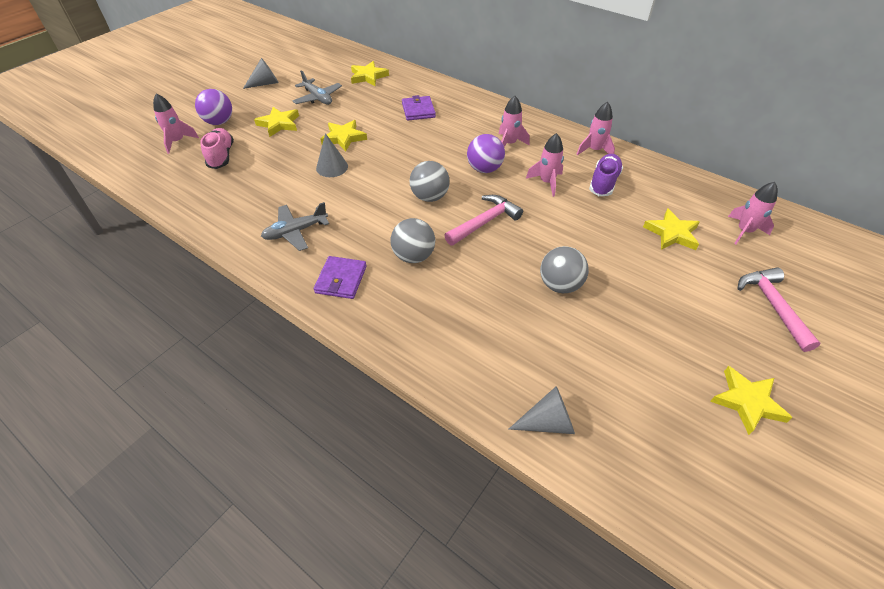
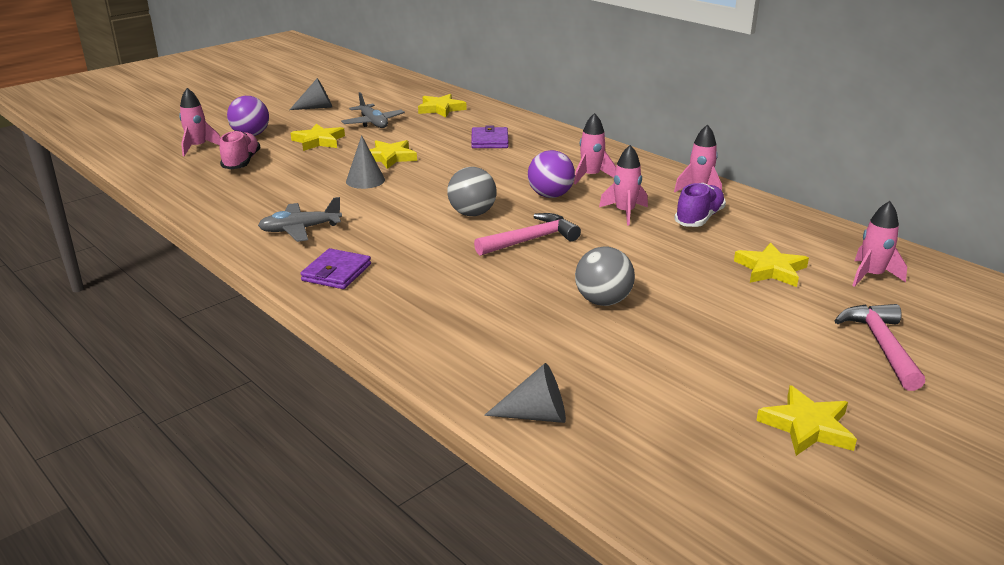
camera: 10 degrees right, 20 degrees down
(413, 256) = (431, 261): grey ball -> none

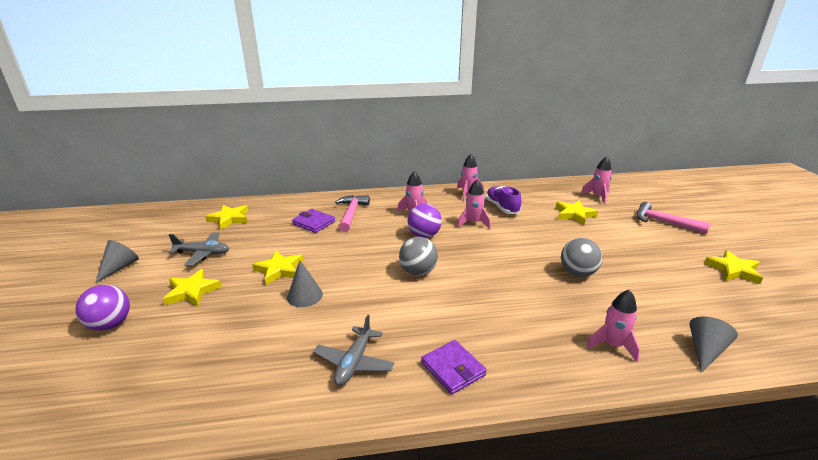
camera: 55 degrees left, 0 degrees up
(198, 147) = (76, 370): pink rocket -> pink rocket (612, 345)
(241, 162) = (164, 351): pink shoe -> none
(531, 240) = (479, 265): pink hammer -> pink hammer (351, 213)

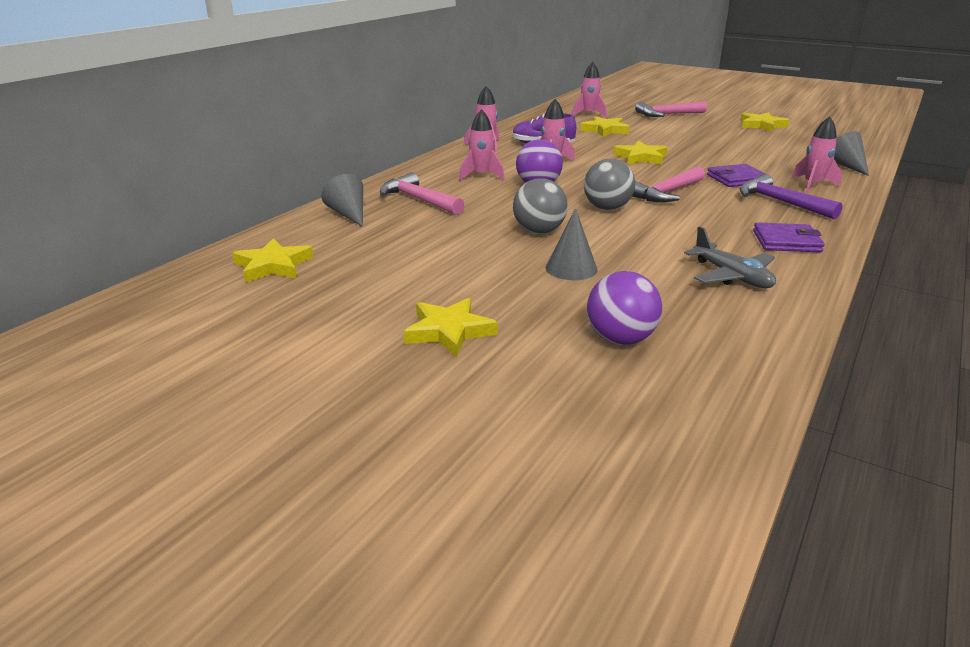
camera: 50 degrees left, 0 degrees up
(110, 324) = (447, 409): purple ball -> purple ball (620, 339)
(119, 267) = (266, 377): grey cone -> grey cone (348, 214)
(203, 253) = (348, 304): grey plane -> none
(279, 270) = (487, 267): yellow star -> yellow star (641, 157)
(313, 223) = (400, 223): purple wallet -> purple wallet (736, 179)
(479, 283) = (665, 193): none -> pink hammer
(540, 340) = (780, 202): none -> purple hammer
(577, 273) = (701, 161): grey ball -> grey ball (539, 231)

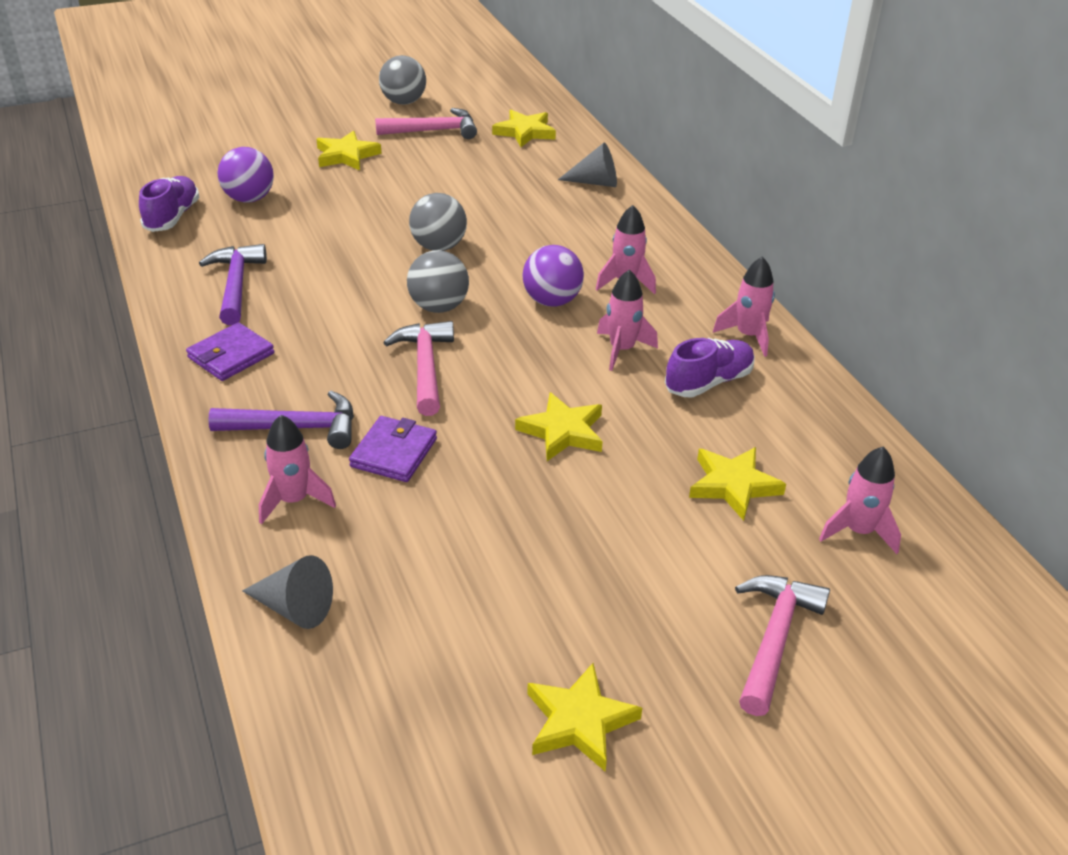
camera: 125 degrees right, 10 degrees up
(253, 360) = (403, 102): none -> grey ball
(418, 200) = (593, 223): pink hammer -> pink hammer (434, 131)
(571, 268) = (355, 228): grey cone -> none
(728, 362) = (172, 217): none -> purple shoe
(732, 276) = (236, 284): grey plane -> purple hammer

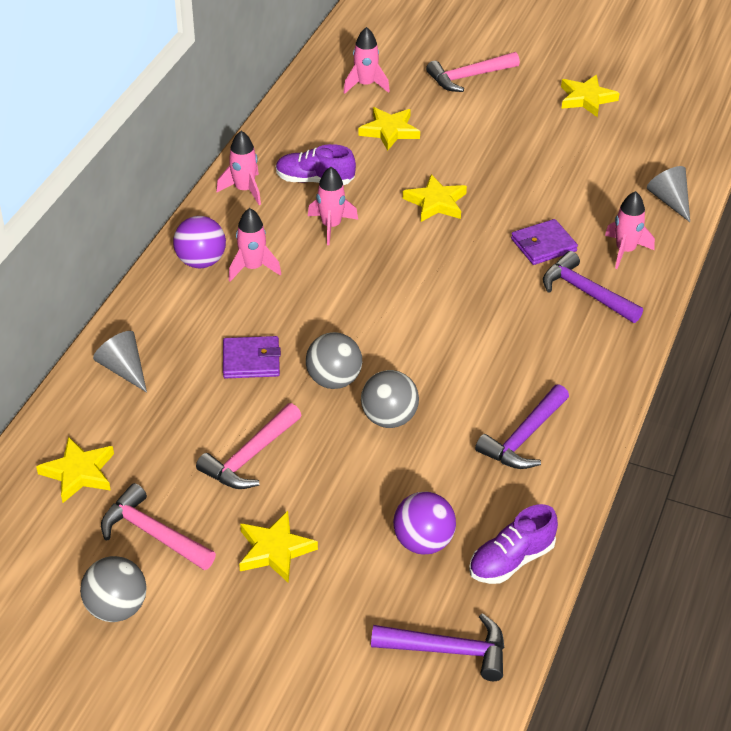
camera: 135 degrees left, 5 degrees up
(173, 165) = (449, 650): none -> purple hammer
(231, 356) = (581, 371): purple wallet -> purple wallet (251, 360)
(425, 367) = (464, 286): pink hammer -> pink hammer (249, 457)
(438, 307) = (401, 325): grey ball -> grey ball (389, 418)
(552, 301) = (321, 284): purple ball -> purple ball (201, 261)

